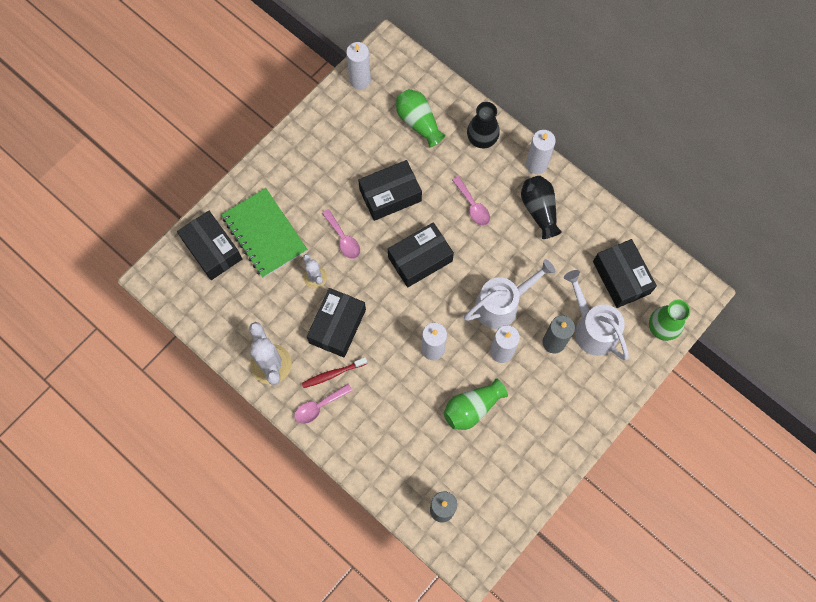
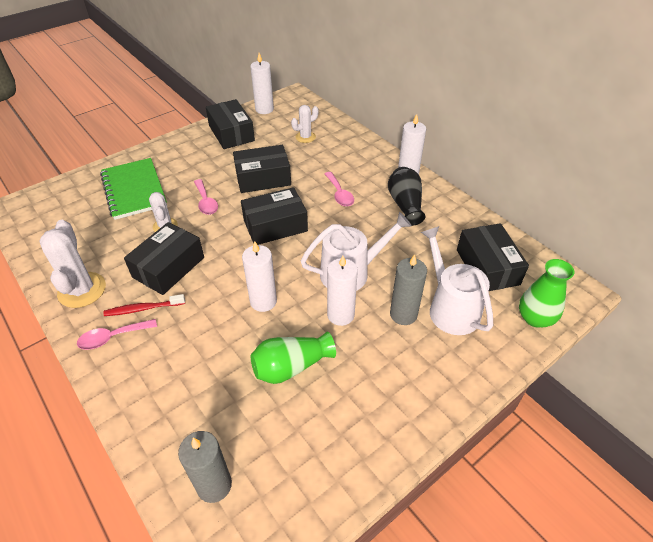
camera: 10 degrees right, 25 degrees down
(212, 249) = (79, 195): black box -> black box (231, 133)
(418, 122) = (305, 137): green vase -> white cactus
(482, 138) = (360, 152): black vase -> none

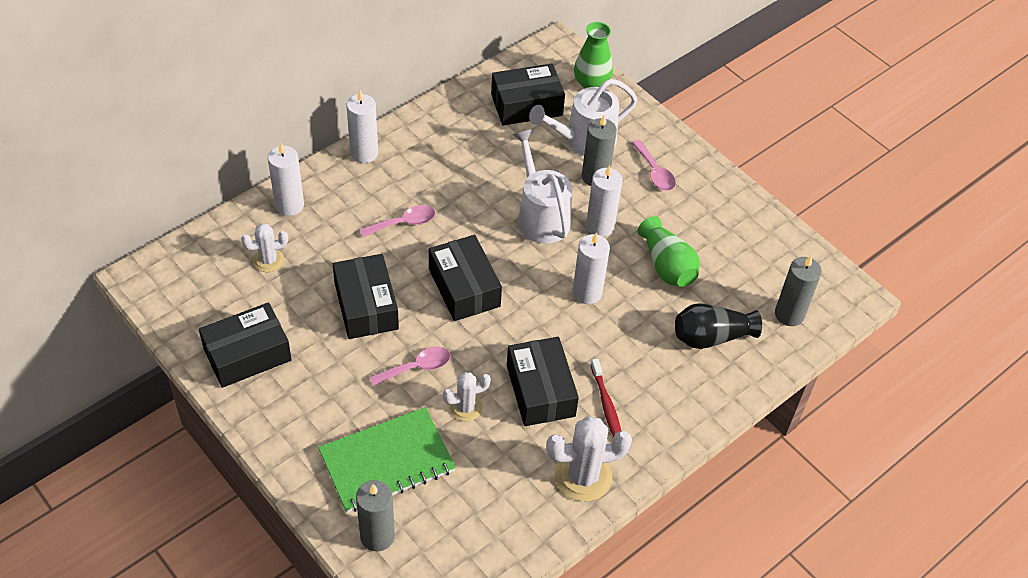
camera: 95 degrees left, 5 degrees up
(81, 187) = (377, 536): none -> grey candle
(112, 337) = (649, 426): pink spoon -> pink spoon (654, 172)
(168, 267) = (540, 390): black box -> black box turned 45 degrees clockwise
(264, 109) = (180, 316): white candle -> white candle (289, 205)
(305, 137) = (268, 260): white cactus -> white cactus turned 75 degrees counterclockwise
(405, 205) = (426, 161): black vase -> black vase (711, 337)

